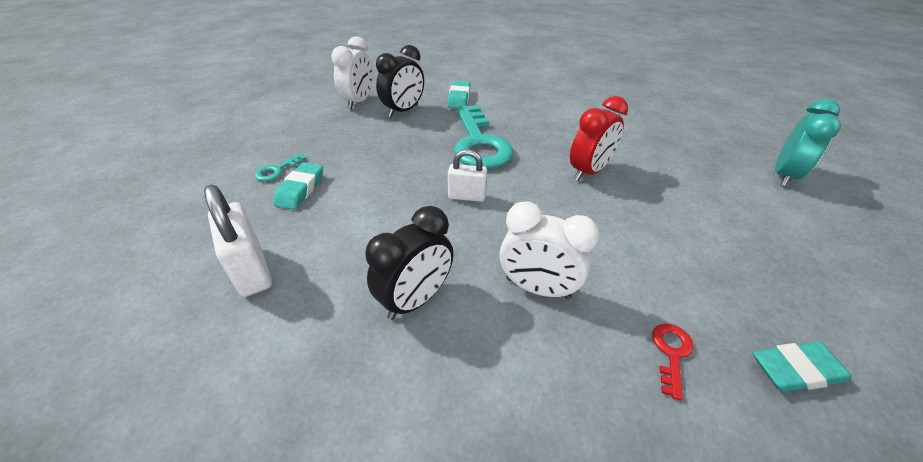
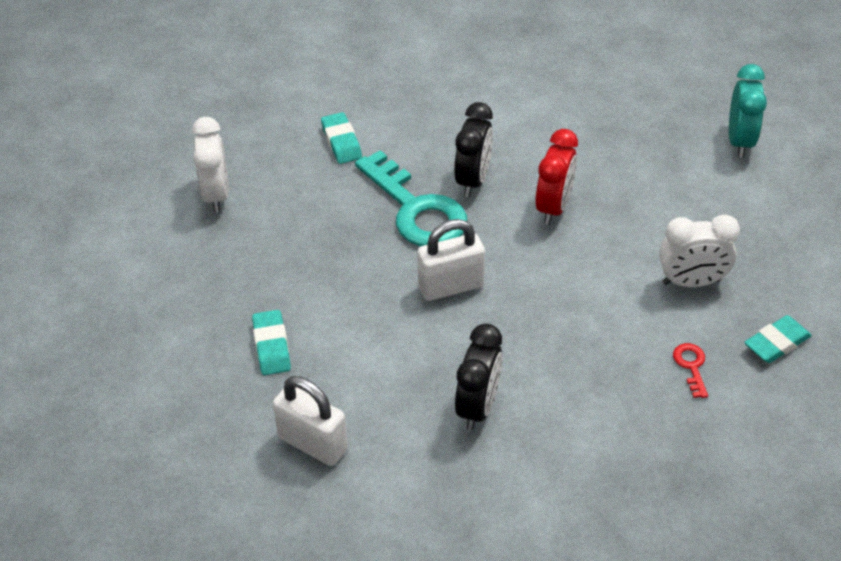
camera: 25 degrees left, 5 degrees up
(277, 170) = (220, 334): turquoise key -> none
(403, 111) = (288, 190): black clock -> black clock (473, 180)
(467, 196) = (450, 286): white padlock -> white padlock, size x1.54
(537, 288) = (570, 355): white clock -> white clock (691, 282)

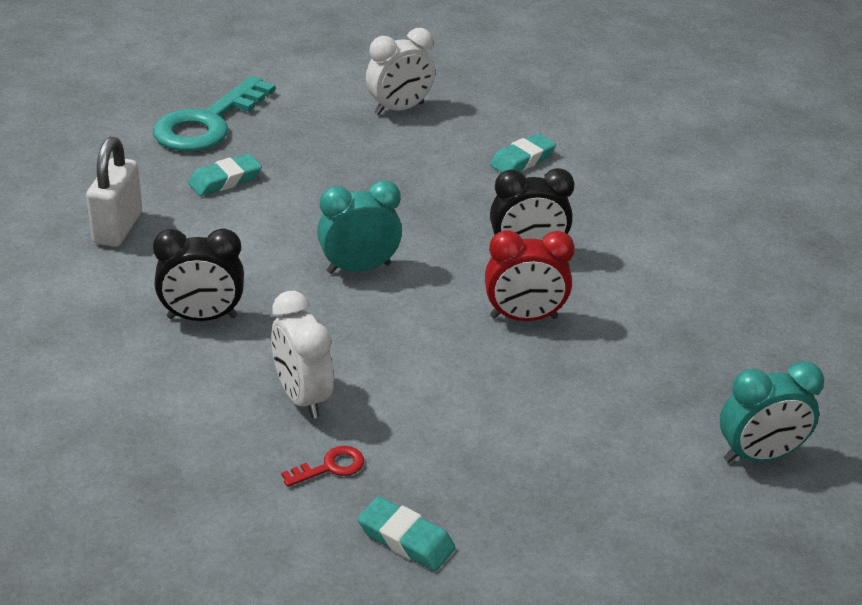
camera: 65 degrees right, 10 degrees down
(416, 209) = (456, 225): turquoise key -> turquoise key (208, 123)
(450, 286) = (359, 268): white padlock -> turquoise clock
(691, 282) = (469, 447): white clock -> white clock (302, 397)

